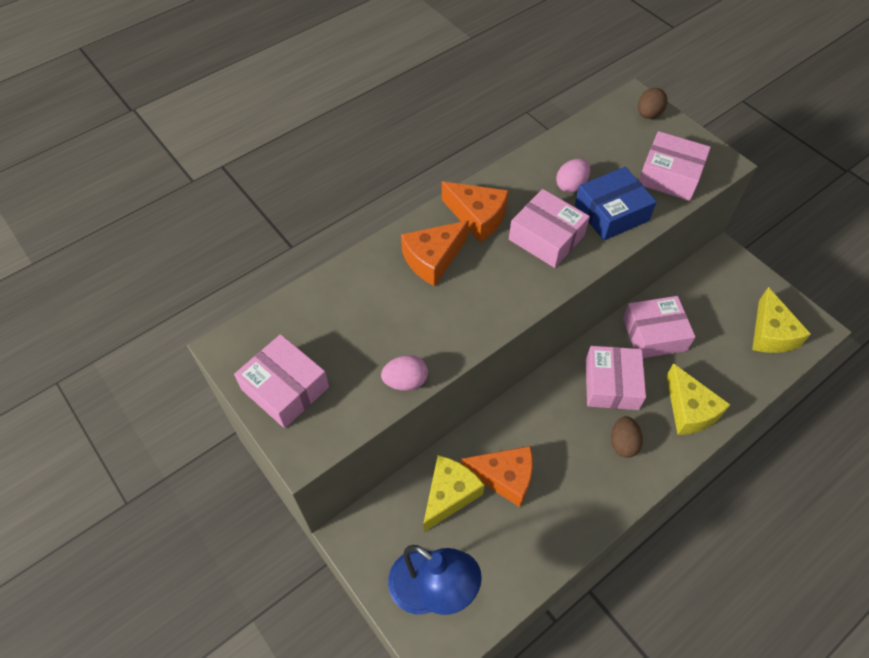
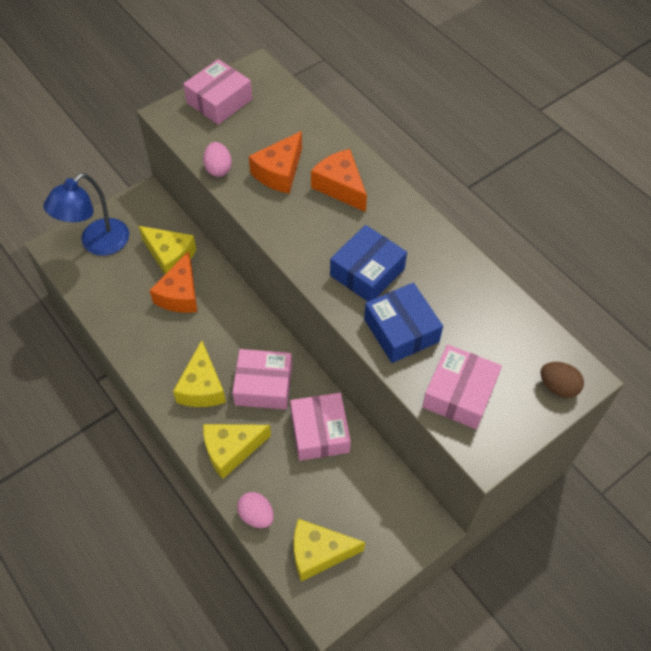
camera: 90 degrees right, 0 degrees up
(477, 217) = (390, 220): orange cheese -> orange cheese (279, 172)
(546, 237) = (367, 272): pink box -> blue box
(571, 185) = (437, 299): pink egg -> pink egg (256, 515)
(623, 443) = (202, 387): brown egg -> yellow cheese

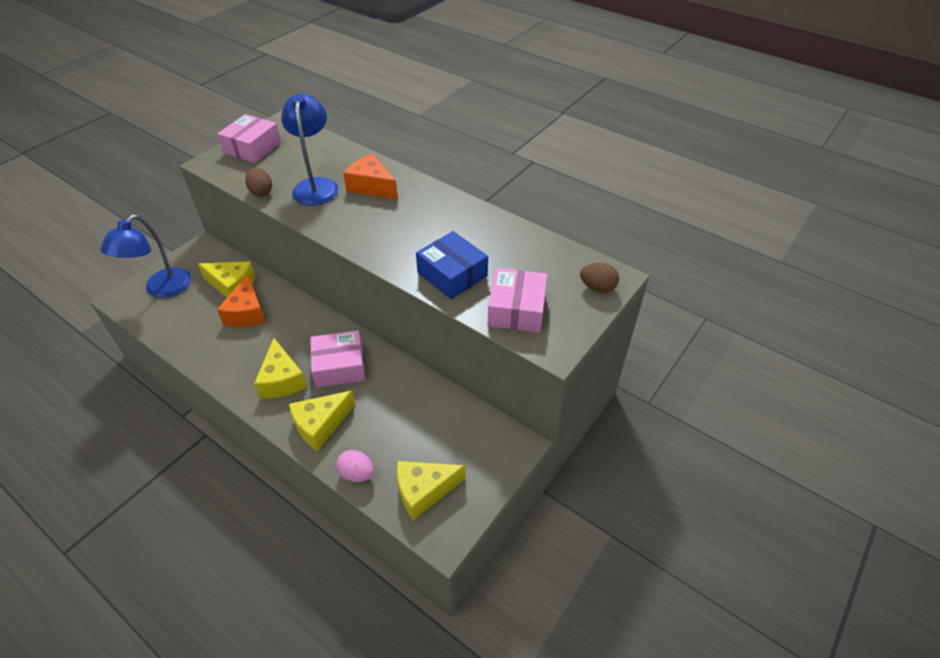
camera: 15 degrees left, 10 degrees down
(218, 169) = (261, 192): pink egg -> brown egg
(279, 172) = (316, 186): orange cheese -> blue lamp
(319, 432) = (399, 392): pink box -> none
(367, 272) = (410, 239): blue box -> none

